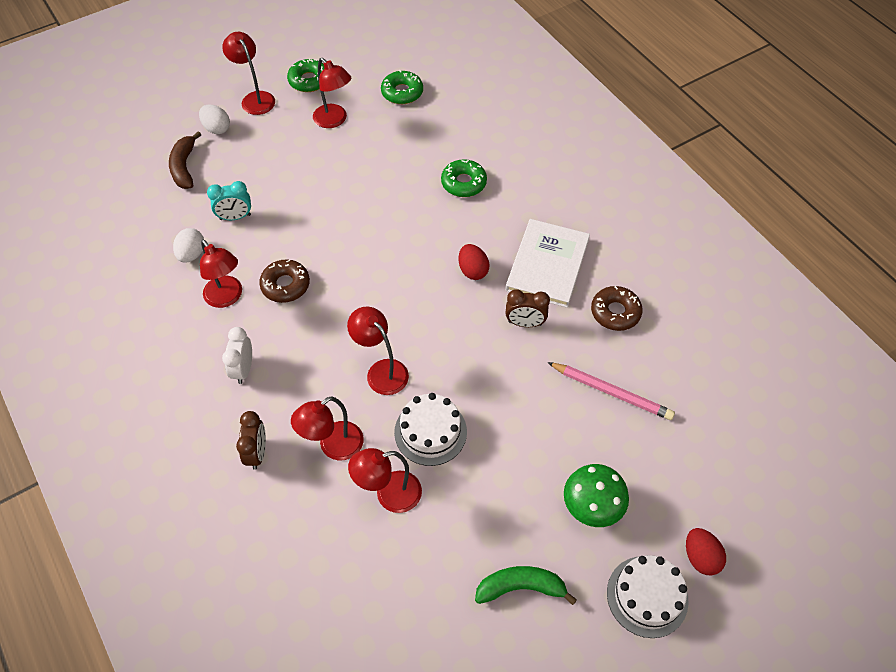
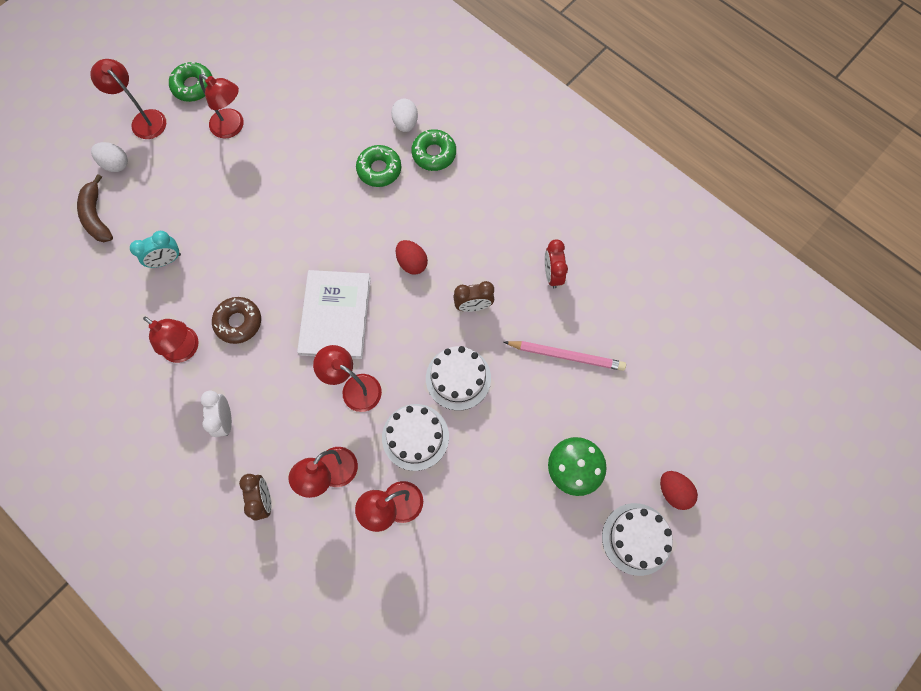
camera: 15 degrees left, 15 degrees up
(192, 254) = (136, 311): white egg -> white egg (405, 123)
(402, 92) = (291, 79): green donut -> green donut (434, 154)
(491, 387) = (458, 378): none -> white cake
(521, 587) = (530, 560): green banana -> none
(547, 265) = (479, 240): white book -> white book (335, 315)
(615, 312) = (552, 274): brown donut -> red clock

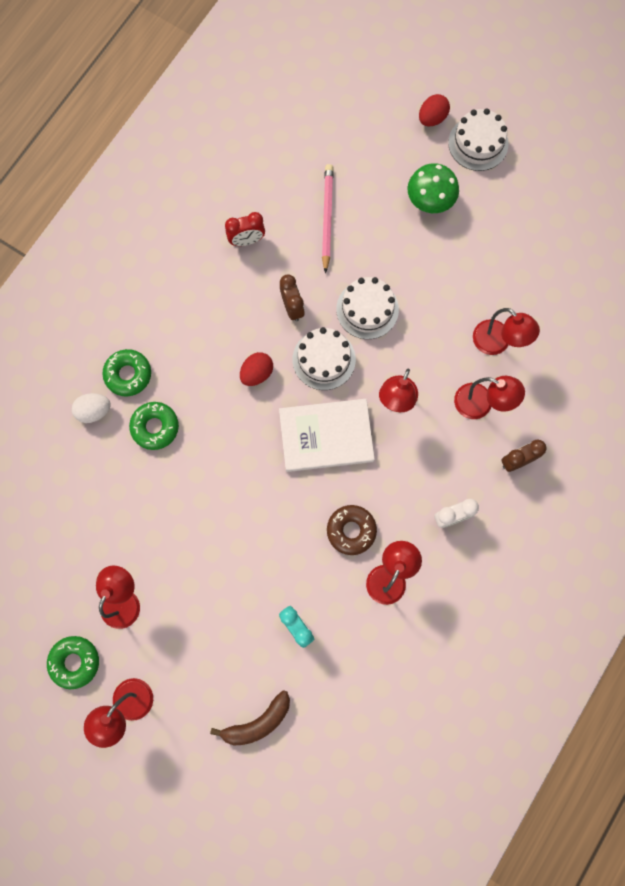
camera: 100 degrees left, 5 degrees up
(115, 164) = (190, 722): white egg -> none
(415, 437) = (430, 337): white cake -> white cake (324, 359)

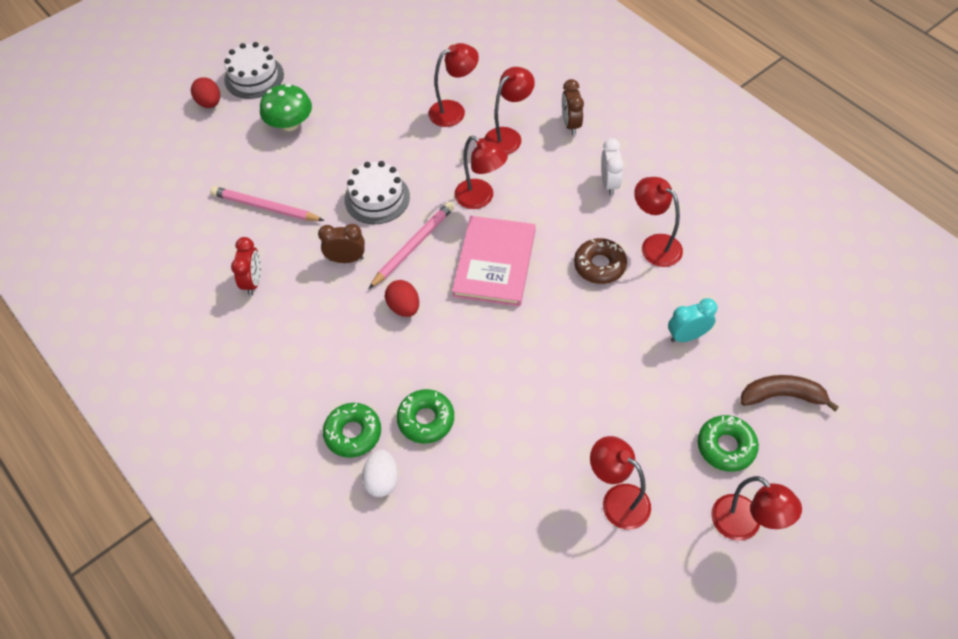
camera: 70 degrees left, 20 degrees down
(75, 662) = (679, 573): green donut -> green donut (726, 446)
(258, 722) = (782, 396): brown banana -> brown banana turned 75 degrees counterclockwise
(324, 359) = (413, 246): white cake -> pink pencil
(326, 436) = (495, 263): white book -> pink book

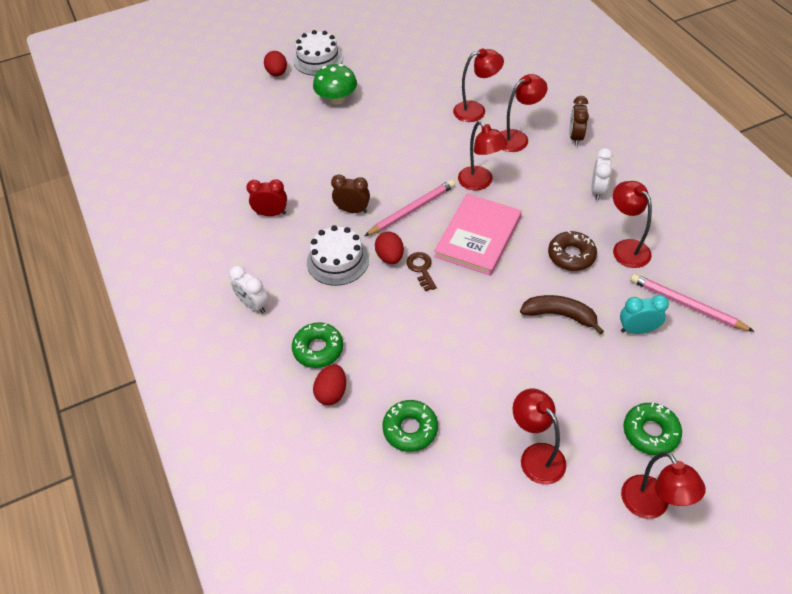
camera: 15 degrees right, 5 degrees down
(253, 281) = (271, 213): red clock -> red clock turned 105 degrees counterclockwise
(264, 397) = (253, 305): none -> white clock
(265, 207) = (298, 158): pink pencil -> pink pencil (686, 305)
(377, 198) = (392, 167): white cake -> white cake (338, 260)
(382, 480) = (331, 393): white egg -> red egg
(426, 420) = (383, 351): green donut -> green donut (410, 429)
(442, 314) = (421, 269): none -> brown key
(782, 396) = (716, 400): brown banana -> brown banana (560, 315)

